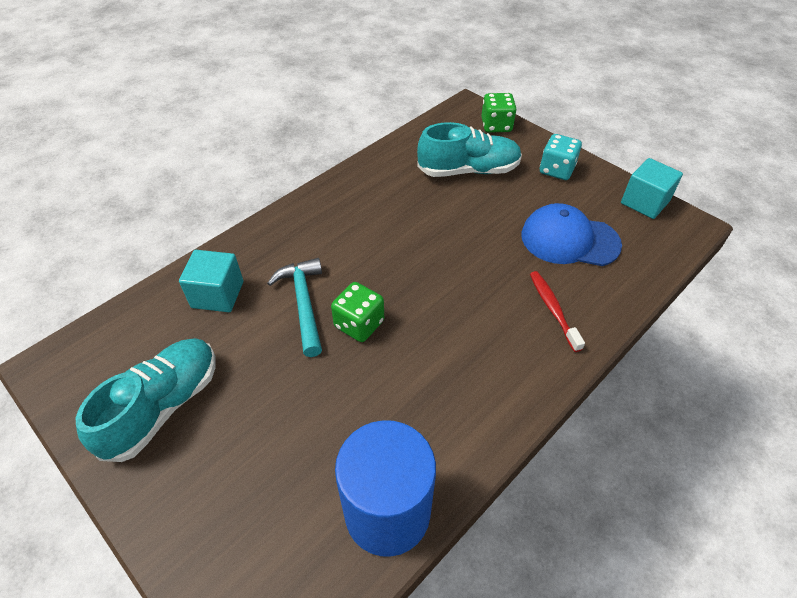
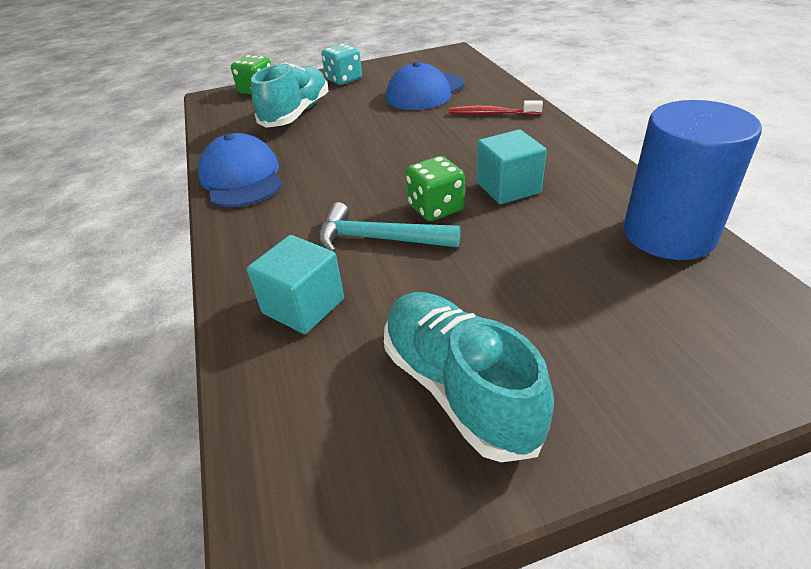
camera: 60 degrees left, 10 degrees down
(351, 189) = (242, 178): none -> blue cap
(644, 202) = (415, 59): turquoise cube -> turquoise cube (508, 188)

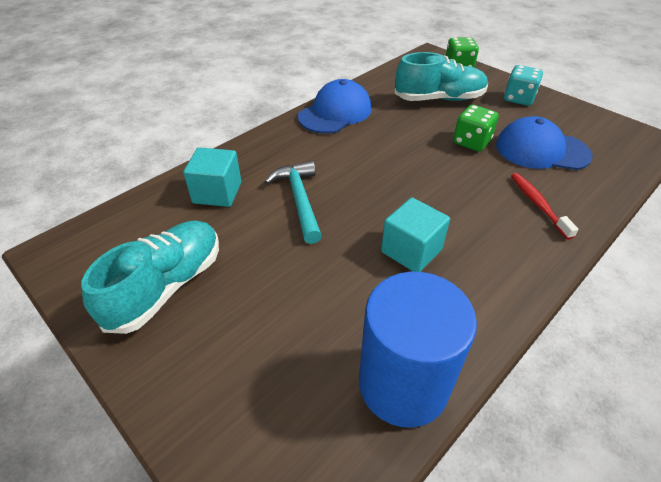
camera: 60 degrees right, 5 degrees up
(436, 208) = (354, 216): green dice -> green dice (471, 142)

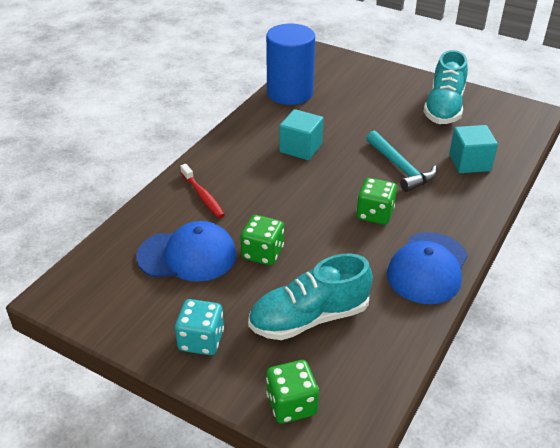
camera: 165 degrees right, 5 degrees down
(356, 157) = (374, 214): none -> green dice

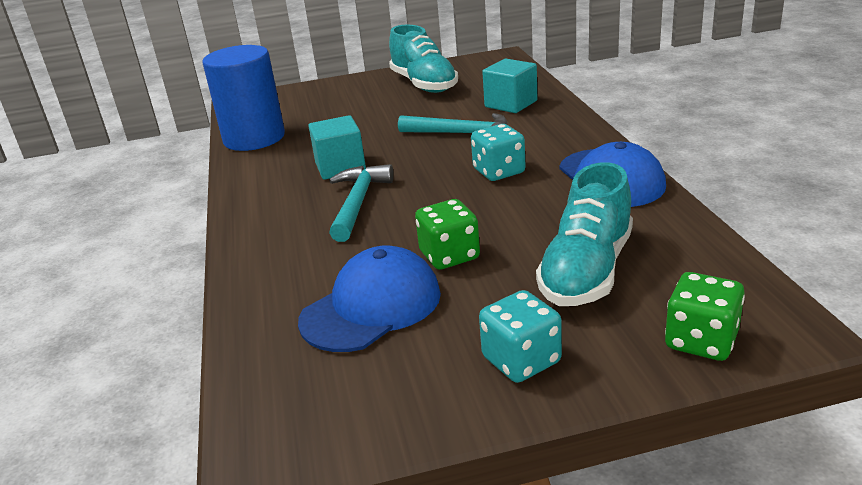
camera: 40 degrees left, 10 degrees down
(203, 196) = (298, 253): red toothbrush -> none
(273, 182) = (358, 203): none -> turquoise hammer
(374, 214) = (499, 171): green dice -> turquoise dice

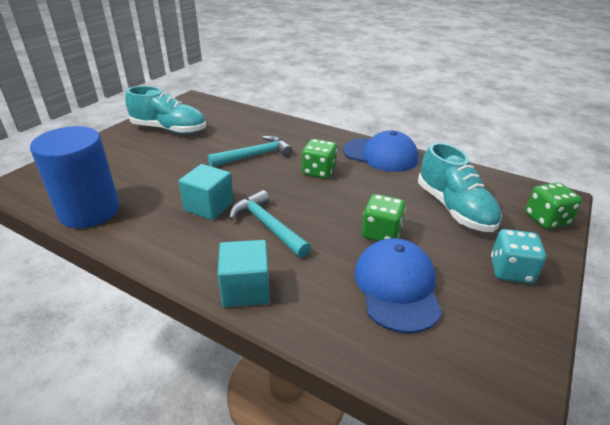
camera: 50 degrees left, 5 degrees up
(499, 171) = (319, 171): turquoise dice -> green dice
(511, 104) = (253, 128): turquoise cube -> turquoise cube (246, 289)

